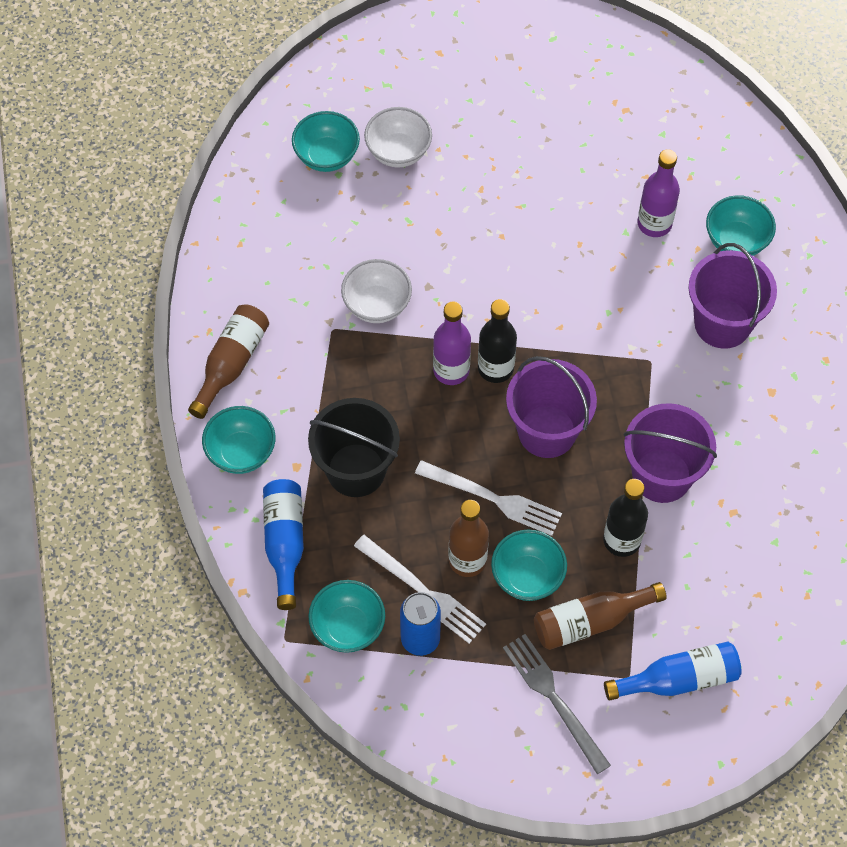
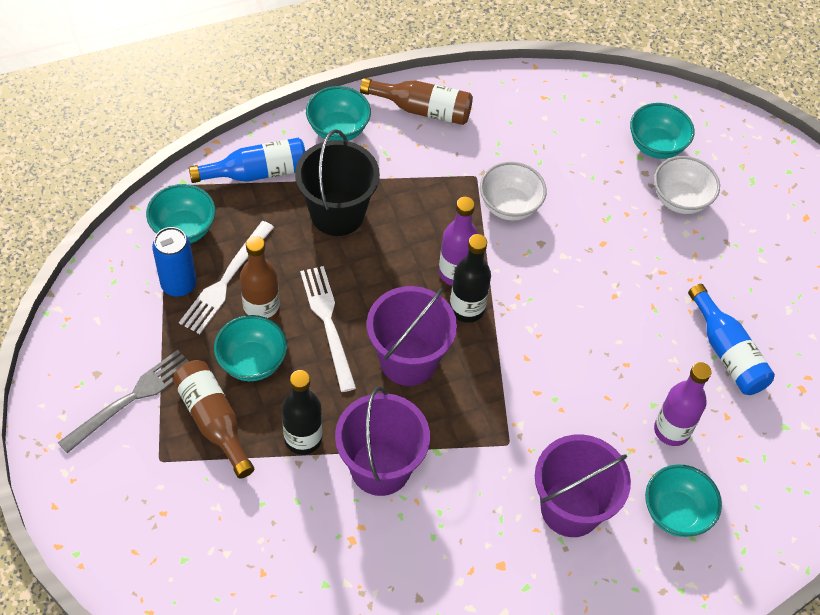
camera: 75 degrees right, 5 degrees down
(492, 498) = (328, 323): white fork -> white fork turned 150 degrees clockwise
(678, 679) = (161, 505): blue bottle -> blue bottle (727, 352)

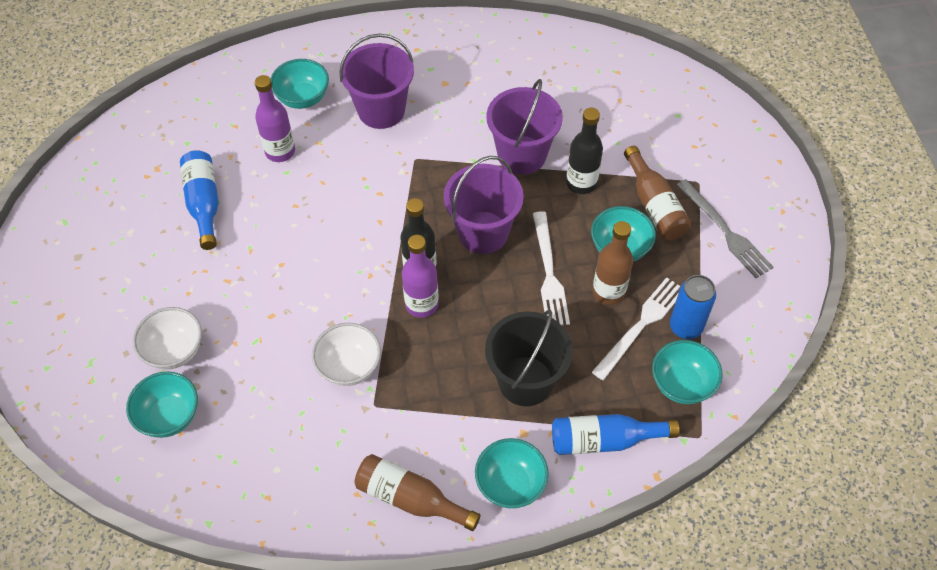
camera: 165 degrees left, 0 degrees up
(131, 399) = (725, 231): grey fork -> grey fork turned 90 degrees counterclockwise

